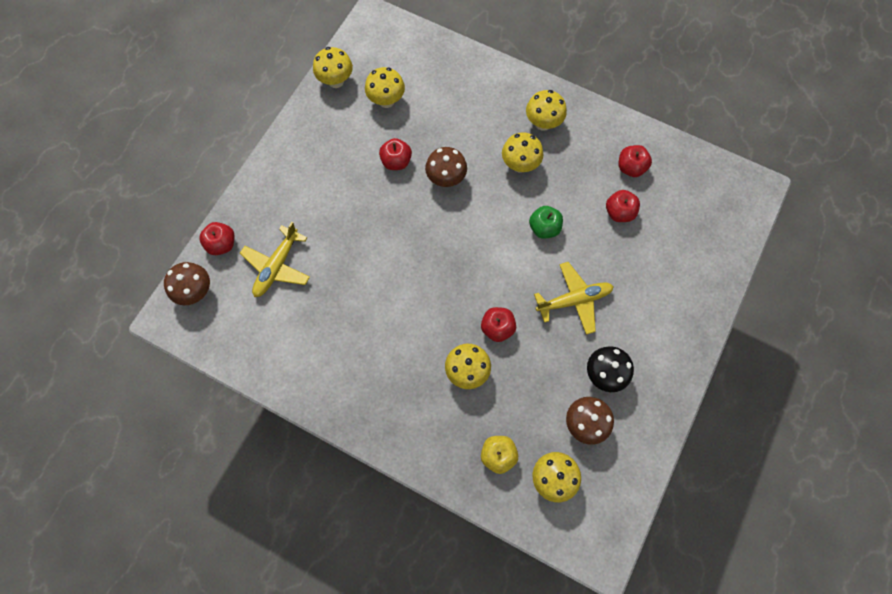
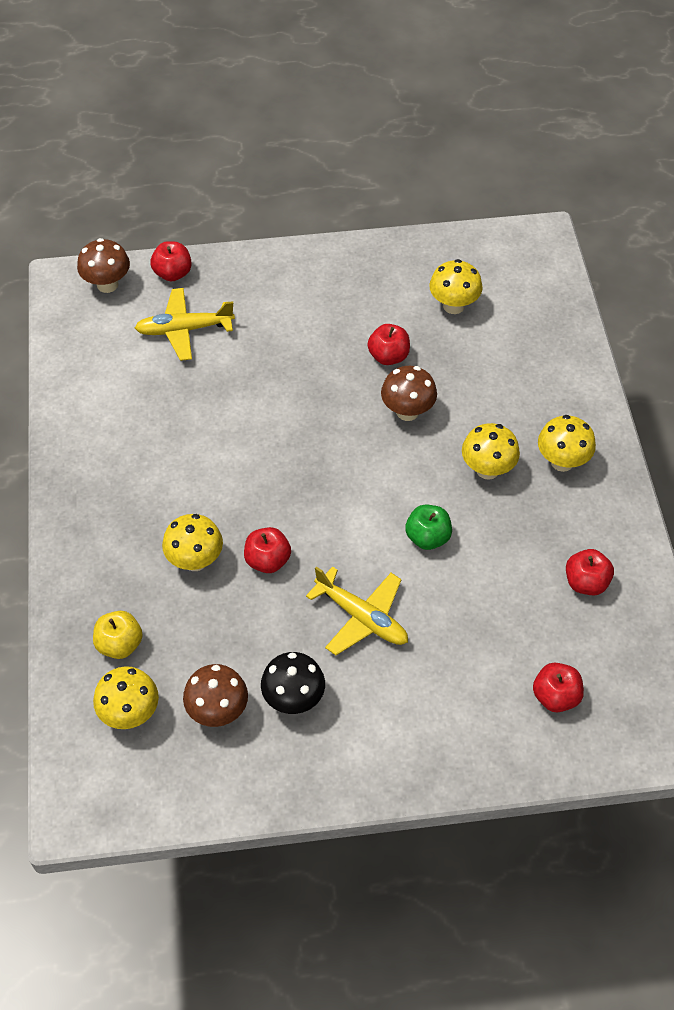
camera: 55 degrees right, 15 degrees down
(336, 81) = (436, 251): yellow mushroom -> none
(619, 212) = (514, 603): red apple -> red apple (555, 696)

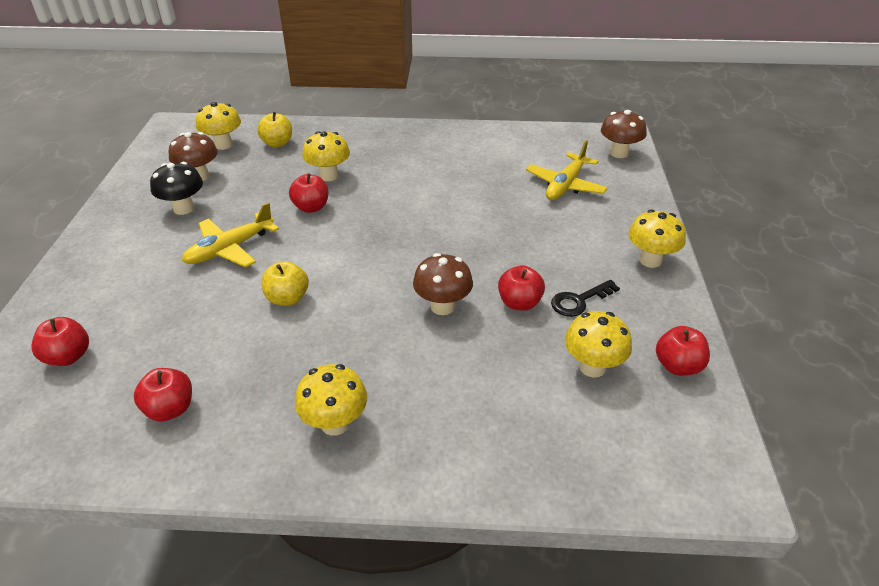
camera: 100 degrees right, 15 degrees down
(173, 273) = (634, 184): red apple -> red apple (677, 366)
(184, 330) = (565, 185): yellow plane -> yellow plane turned 150 degrees counterclockwise
(375, 315) = (579, 301): none -> black key
(427, 537) = (287, 298): green apple -> yellow apple
(487, 469) = (349, 355): yellow mushroom -> yellow mushroom (650, 260)

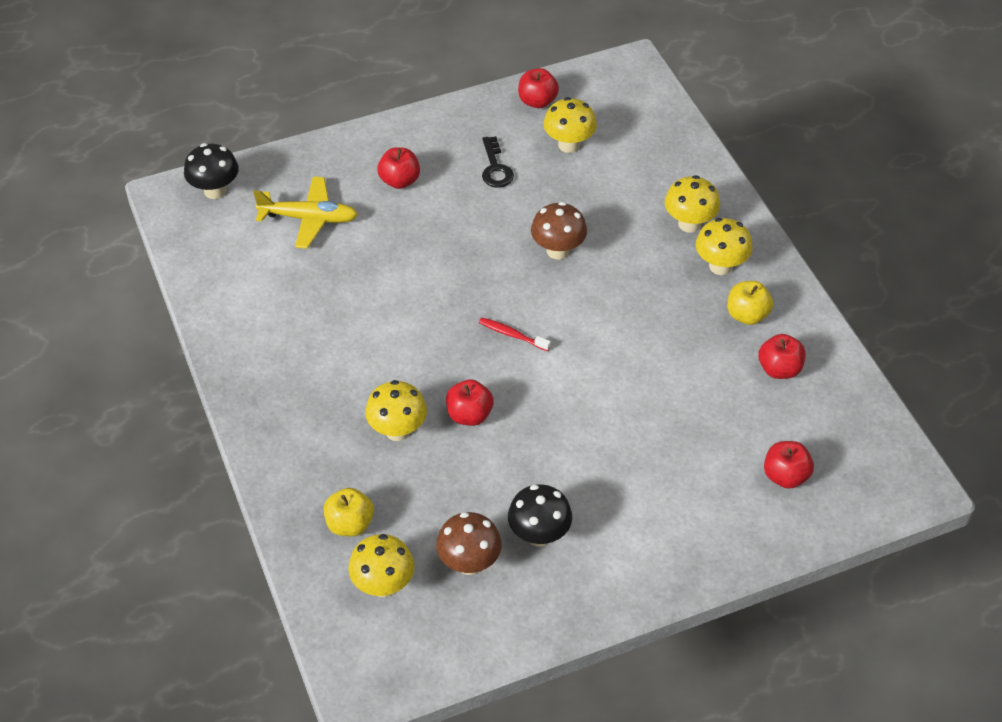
camera: 115 degrees left, 10 degrees up
(230, 249) = (579, 446): yellow plane -> none
(287, 298) = (617, 361): yellow apple -> yellow apple (747, 315)
(367, 249) = (512, 335): none -> red toothbrush
(519, 303) = (522, 203): red apple -> red apple (399, 181)
(579, 301) = (495, 168): black key -> black key turned 45 degrees clockwise
(619, 153) = (215, 191): brown mushroom -> black mushroom
(650, 260) = (410, 135): yellow mushroom -> yellow mushroom (689, 224)

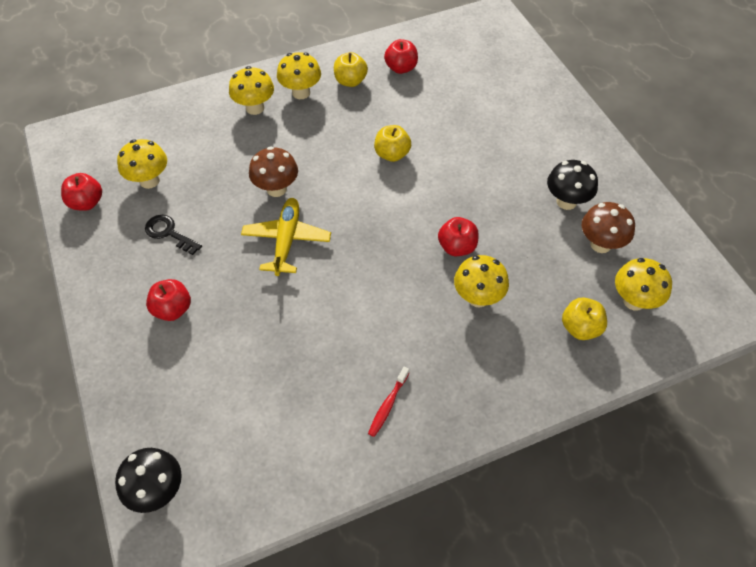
camera: 90 degrees left, 5 degrees up
(309, 218) = (214, 388): yellow plane -> yellow plane (286, 240)
(495, 168) = (169, 233): black key -> black key turned 135 degrees counterclockwise
(512, 335) = (370, 219): red toothbrush -> red toothbrush (388, 405)
(616, 357) = (392, 154): none -> yellow apple
(785, 476) = (493, 71): red apple -> none

